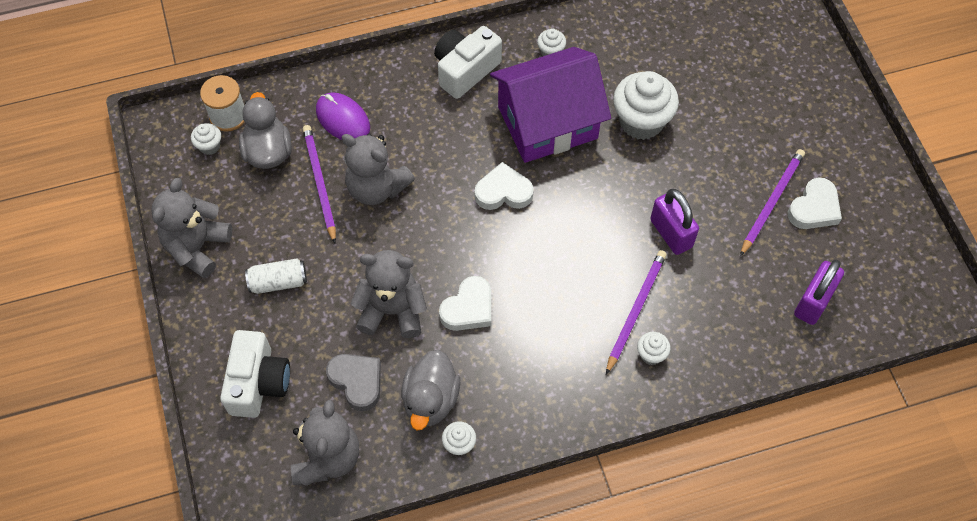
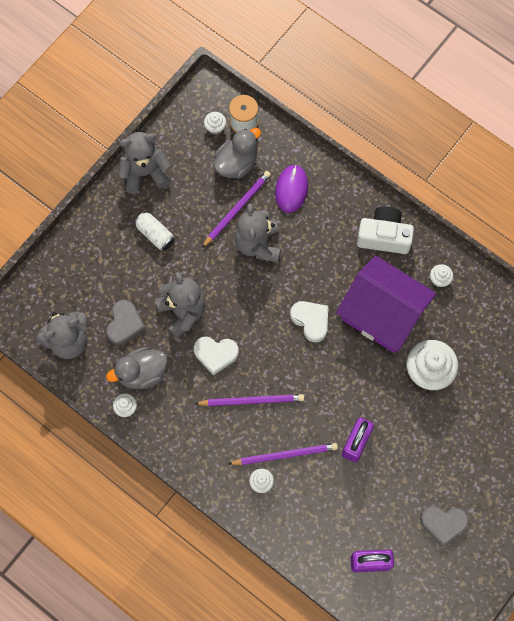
camera: 55 degrees right, 10 degrees up
(258, 382) = (86, 270): white camera -> none
(772, 202) = (427, 493): purple pencil -> purple pencil (252, 401)
(814, 208) = (443, 524): white heart -> grey heart

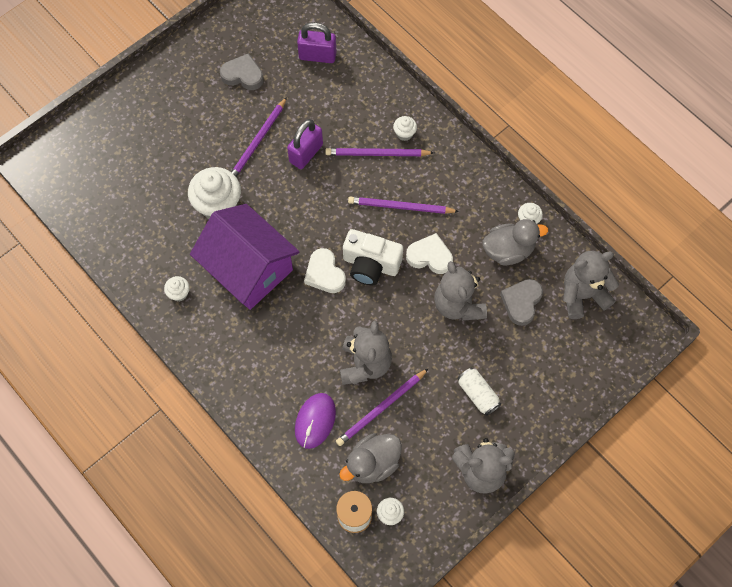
camera: 170 degrees left, 5 degrees down
(384, 236) = (225, 349): white camera -> white camera (371, 264)
(408, 448) = (258, 141): none -> purple pencil

